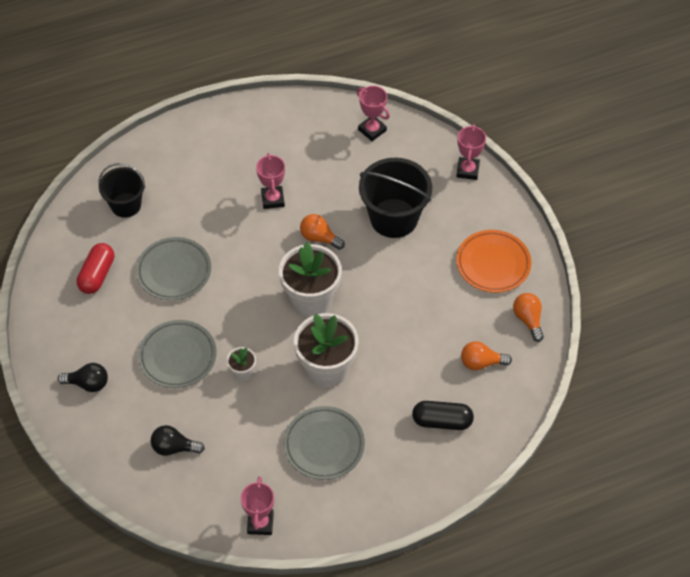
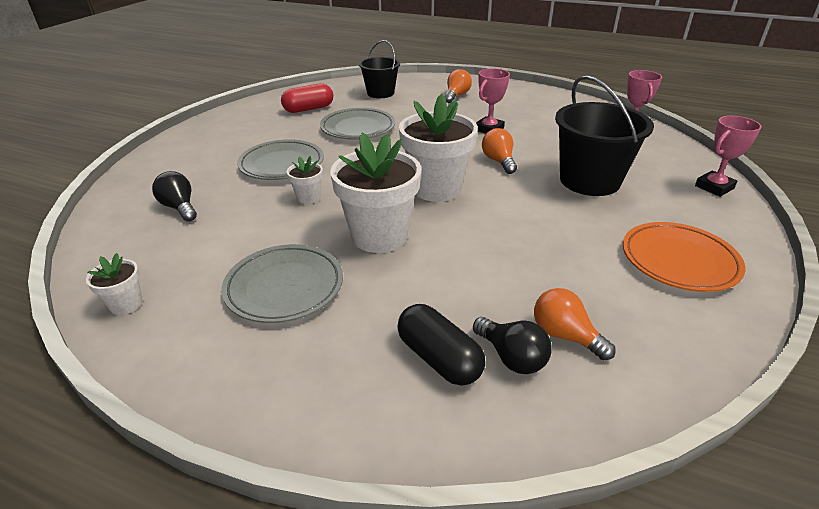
camera: 45 degrees right, 20 degrees down
(88, 383) = (205, 146): black light bulb -> black light bulb (511, 357)
(260, 523) = (126, 304): pink trophy -> white flower pot
(528, 320) = (685, 335): orange light bulb -> orange light bulb (456, 96)

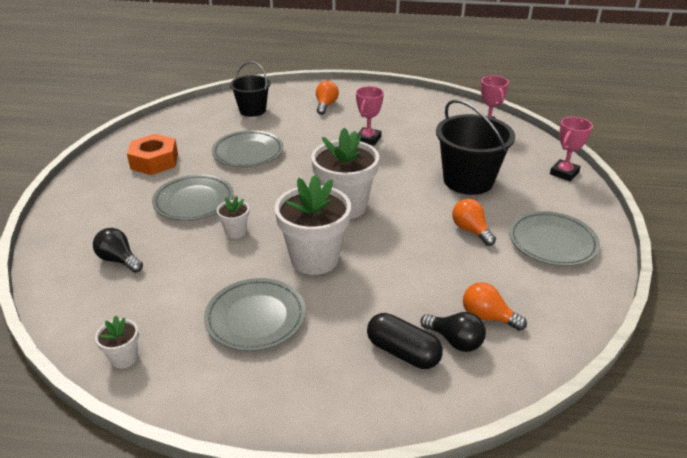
camera: 15 degrees left, 0 degrees up
(264, 126) = (154, 161): none -> orange nut
(308, 109) = (190, 137): red capsule -> none
(498, 161) = (388, 171): orange light bulb -> orange light bulb (471, 230)
(679, 261) = (552, 242): orange plate -> grey plate

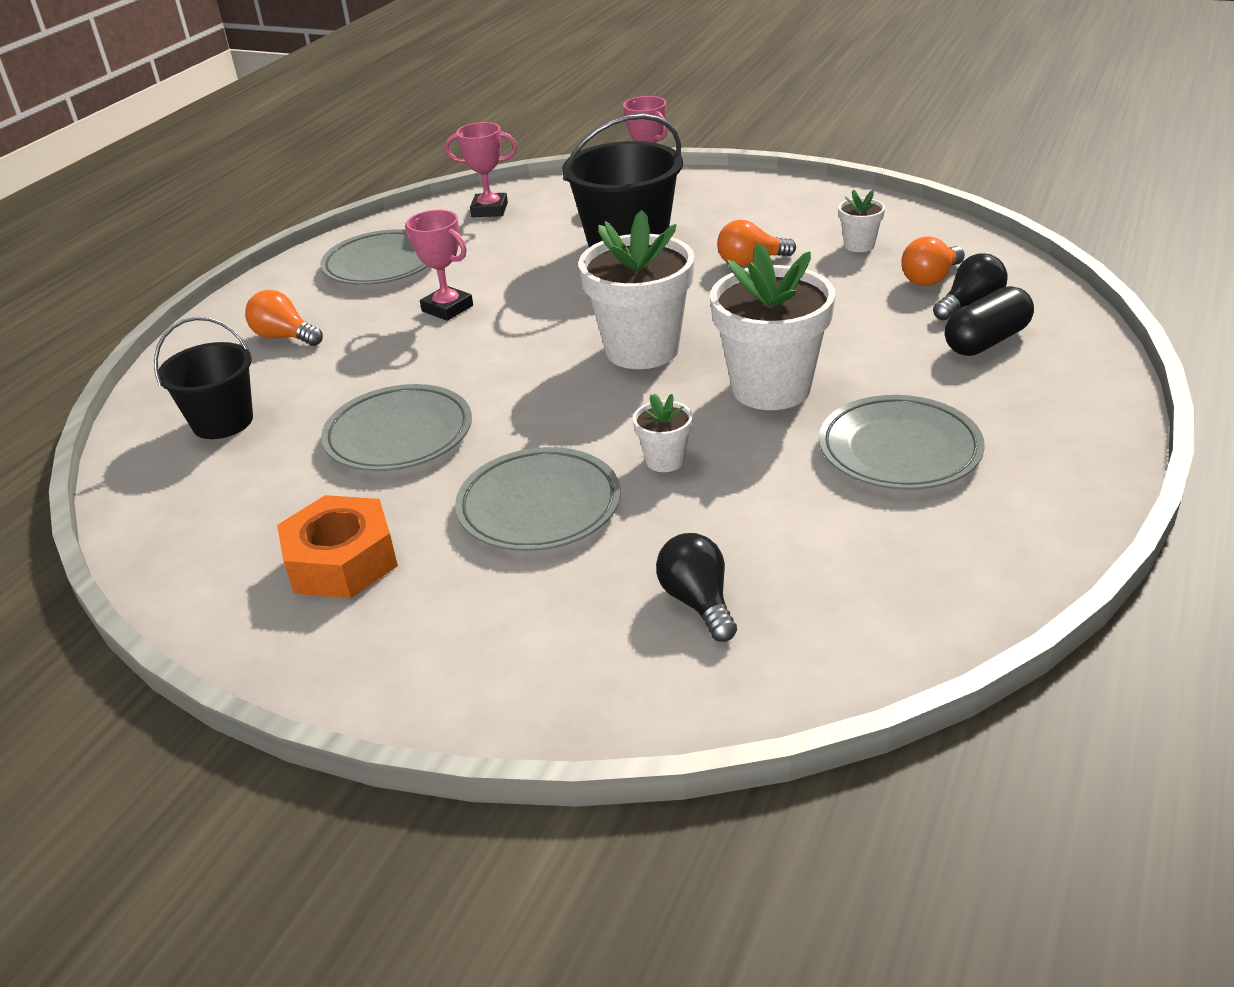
camera: 70 degrees left, 0 degrees up
(119, 260) = (698, 602): black light bulb -> black light bulb turned 105 degrees clockwise
(124, 358) = (974, 585): white flower pot -> white flower pot (859, 245)
(552, 242) = (798, 217): grey plate -> grey plate (382, 264)

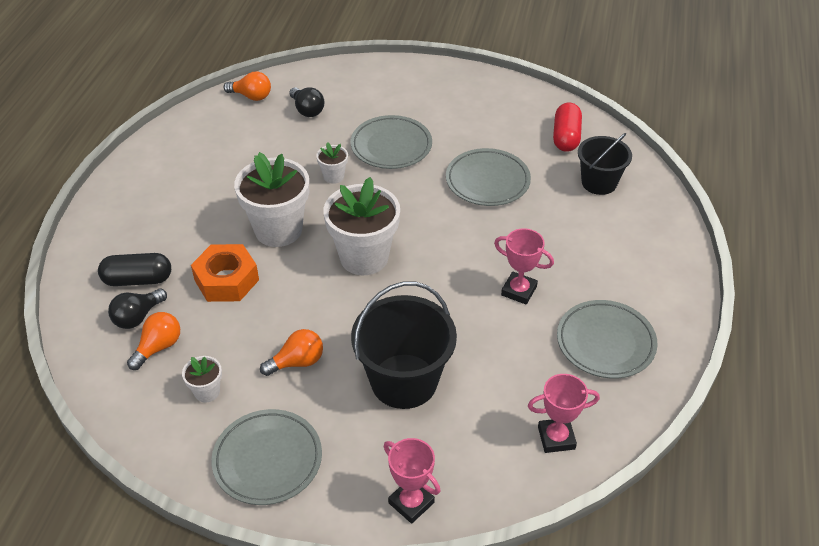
camera: 165 degrees right, 10 degrees up
(203, 499) = (566, 137): none -> red capsule
(284, 337) = (619, 254): orange light bulb -> orange light bulb (251, 96)
(342, 561) = (472, 114): orange nut -> orange nut (226, 280)
(899, 450) = (209, 191): grey plate -> grey plate (267, 460)
(986, 341) = (138, 280): black capsule -> black capsule turned 45 degrees clockwise

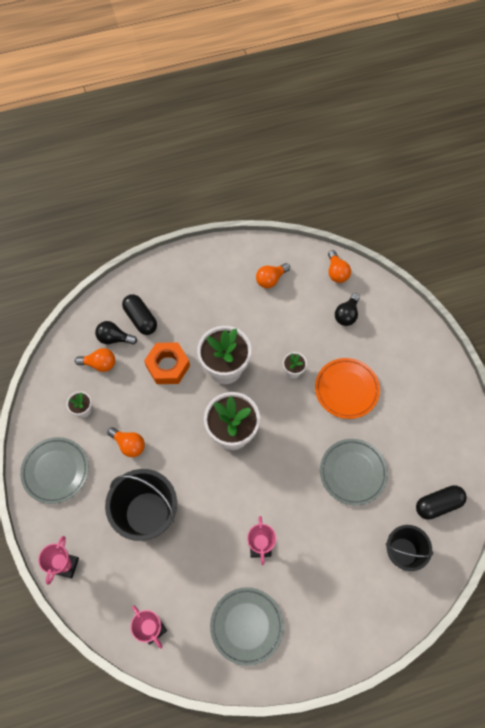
camera: 60 degrees right, 20 degrees up
(207, 147) = (271, 279): none -> orange light bulb
(391, 146) = (346, 389): grey plate -> orange plate
(566, 137) = (438, 504): red capsule -> black capsule

